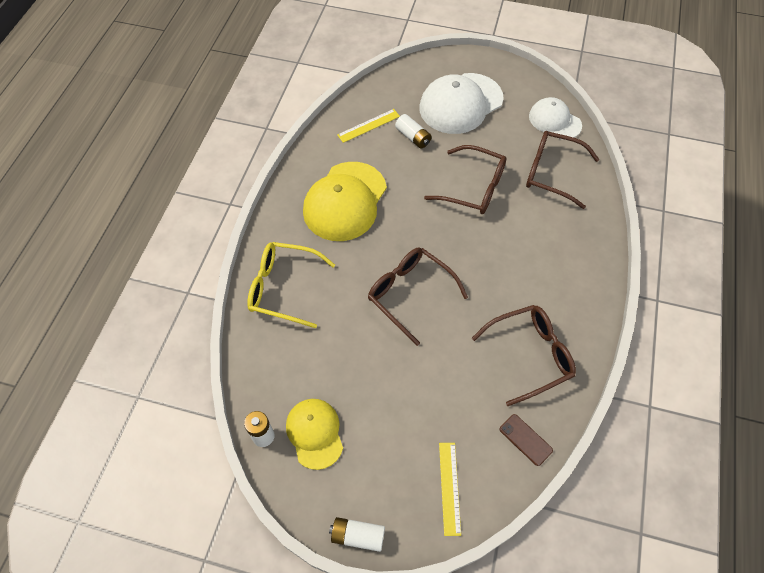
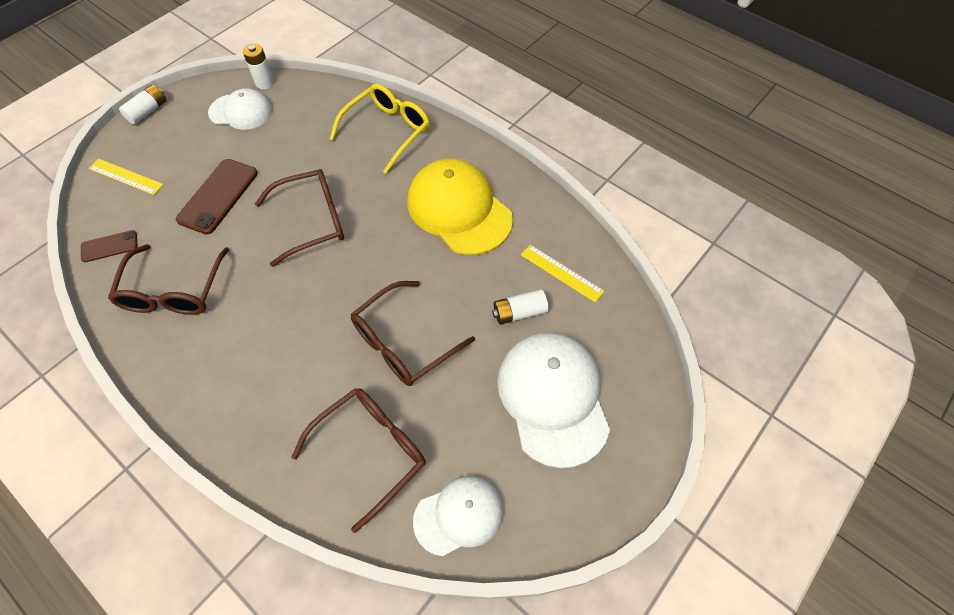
camera: 115 degrees right, 0 degrees up
(315, 433) = (241, 111): yellow cap -> white cap
(368, 126) = (561, 273): yellow ruler -> yellow ruler turned 45 degrees counterclockwise
(425, 384) = (218, 196): none -> brown phone

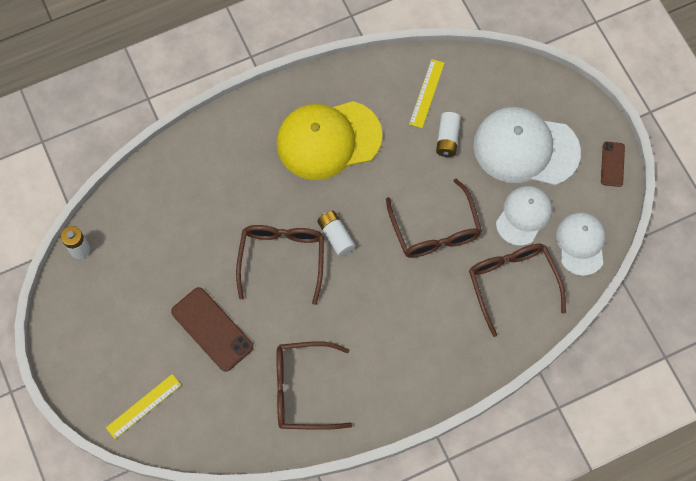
camera: 65 degrees left, 10 degrees up
(109, 246) = (225, 434): brown phone -> brown phone (612, 164)
(148, 111) = (60, 369): white battery -> white battery (336, 236)
(173, 291) = (302, 389): brown glasses -> brown glasses turned 150 degrees clockwise
(241, 111) = (110, 282): white cap -> white cap (524, 216)
(387, 131) = (207, 162): yellow glasses -> none
(561, 273) = (427, 93): yellow ruler -> yellow ruler turned 45 degrees counterclockwise

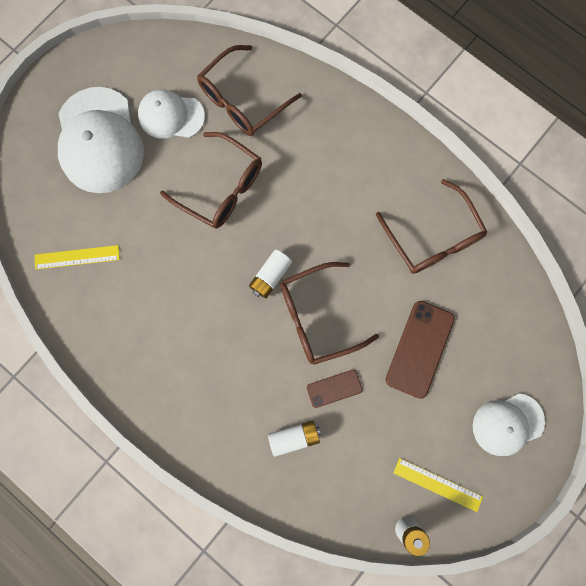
camera: 115 degrees left, 10 degrees up
(143, 406) = (524, 376): yellow ruler -> yellow ruler (437, 484)
(328, 140) = (171, 331): yellow cap -> none
(435, 230) = (221, 188): brown glasses -> brown glasses turned 75 degrees clockwise
(447, 139) = (120, 216): white battery -> white battery (294, 437)
(581, 244) = (177, 58): white cap -> white cap (507, 424)
(612, 164) = (84, 60): brown phone -> brown phone (334, 388)

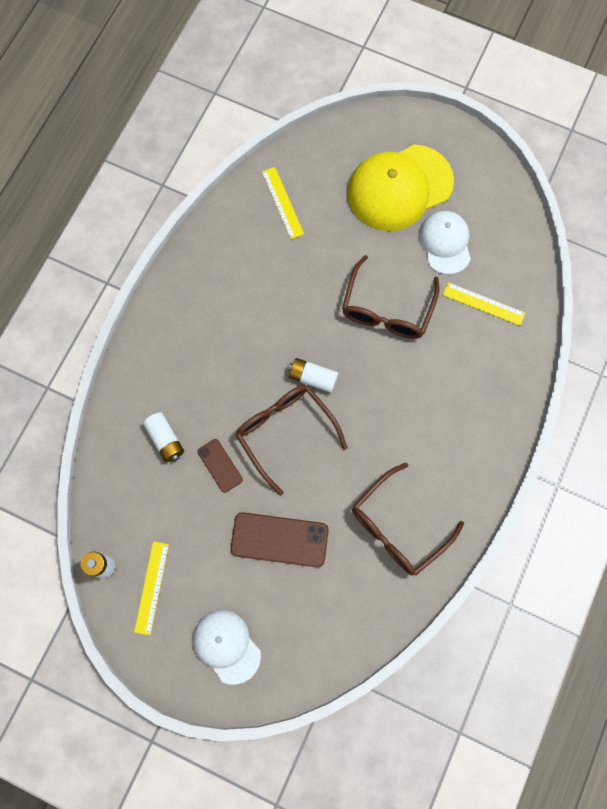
camera: 75 degrees right, 5 degrees down
(100, 141) = (399, 188): white cap -> yellow cap
(242, 100) = (483, 304): brown glasses -> yellow ruler

